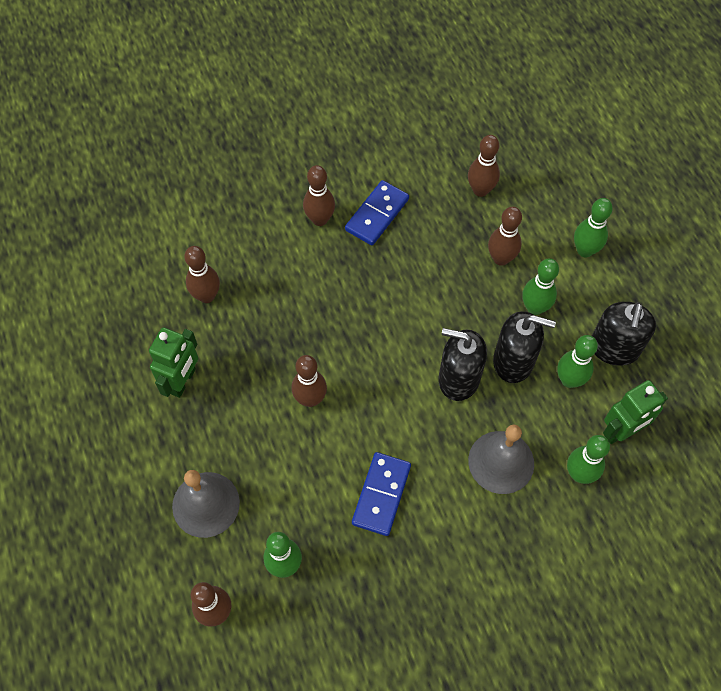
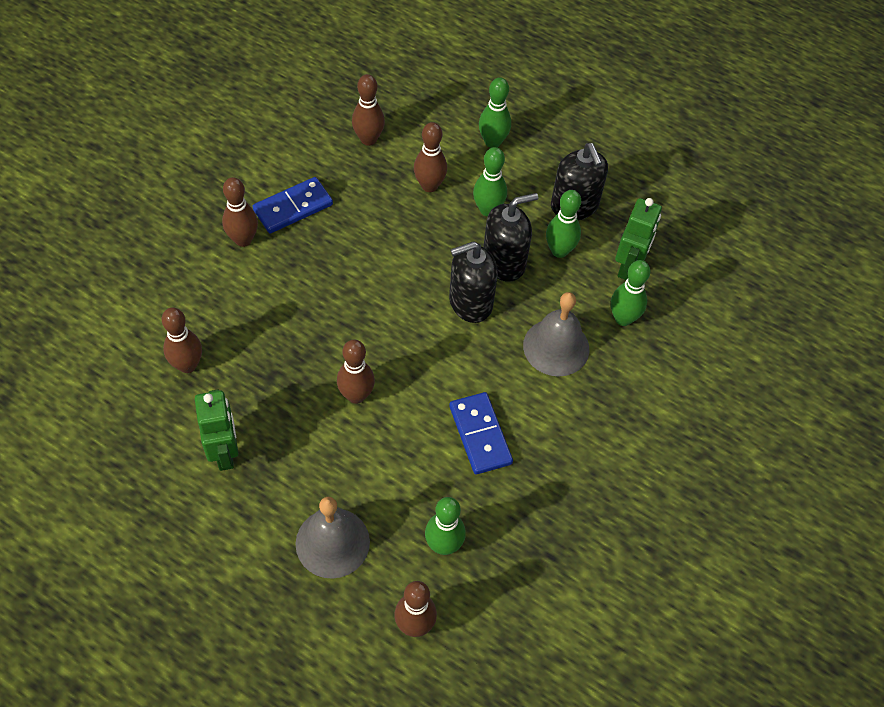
camera: 40 degrees left, 5 degrees down
(377, 215) = (293, 207): blue domino -> blue domino turned 60 degrees clockwise

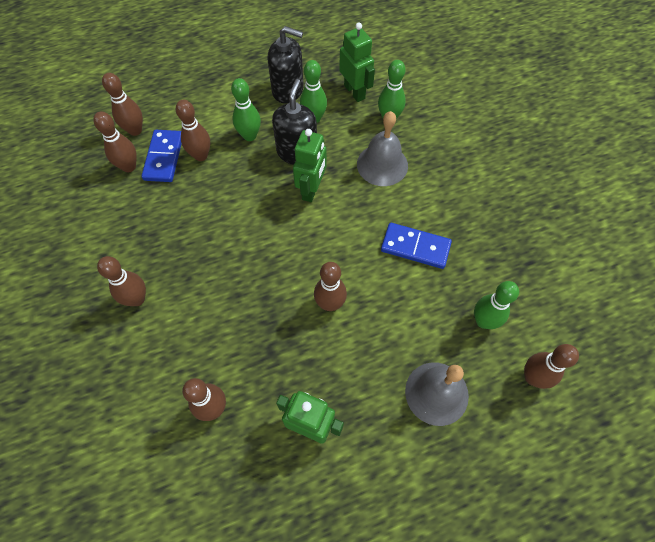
camera: 50 degrees left, 5 degrees up
(293, 207) = (140, 248): blue domino -> blue domino (164, 157)
(411, 116) = (135, 130): none -> brown bowling pin
(470, 302) = (311, 190): black soap dispenser -> green robot
(492, 142) = (200, 100): green bowling pin -> none

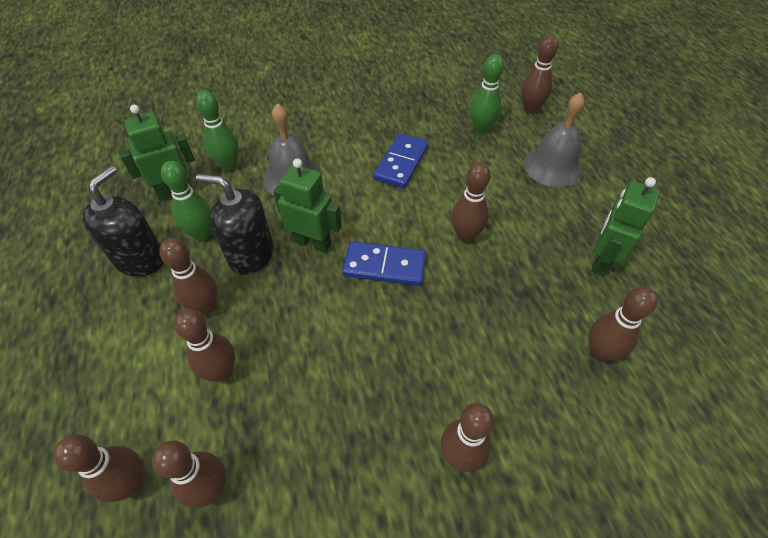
camera: 85 degrees left, 10 degrees down
(164, 157) = (209, 428): blue domino -> blue domino (384, 266)
(249, 136) = (205, 307): green bowling pin -> brown bowling pin

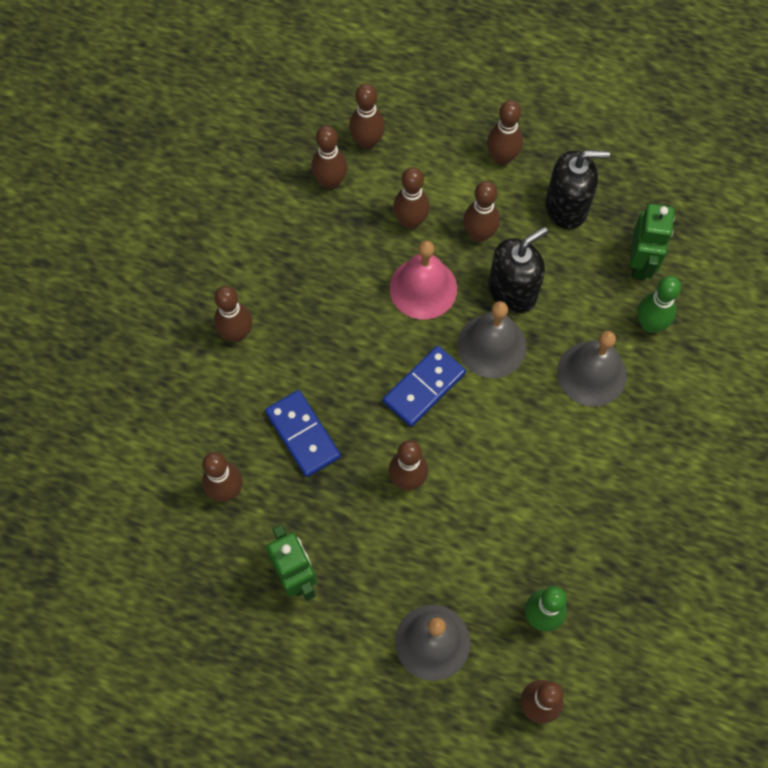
camera: 125 degrees right, 15 degrees up
(102, 335) = (502, 157): none -> brown bowling pin
(140, 259) = (566, 207): black soap dispenser -> black soap dispenser turned 60 degrees counterclockwise
(202, 234) = (565, 263): green bowling pin -> none
(291, 319) = (423, 288): none -> pink bell
(313, 243) = (491, 345): green robot -> grey bell
(401, 163) = (543, 489): blue domino -> blue domino (303, 434)

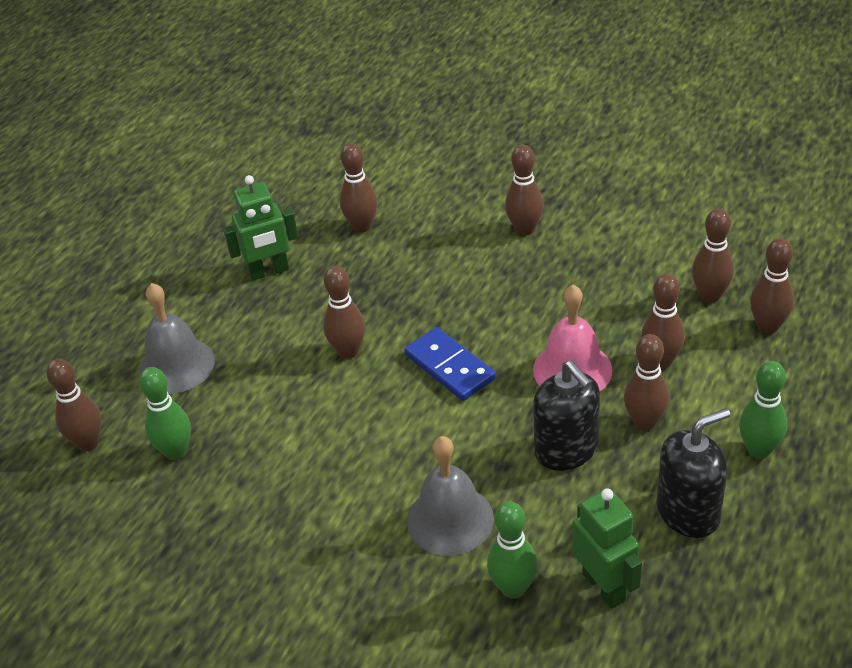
camera: 100 degrees right, 25 degrees down
(303, 434) = (409, 276): blue domino -> none
(491, 345) = (495, 426): grey bell -> none
(502, 157) = (759, 450): brown bowling pin -> green bowling pin
(566, 207) = (688, 512): black soap dispenser -> black soap dispenser turned 120 degrees counterclockwise
(640, 263) = (604, 587): green robot -> green robot turned 135 degrees counterclockwise

